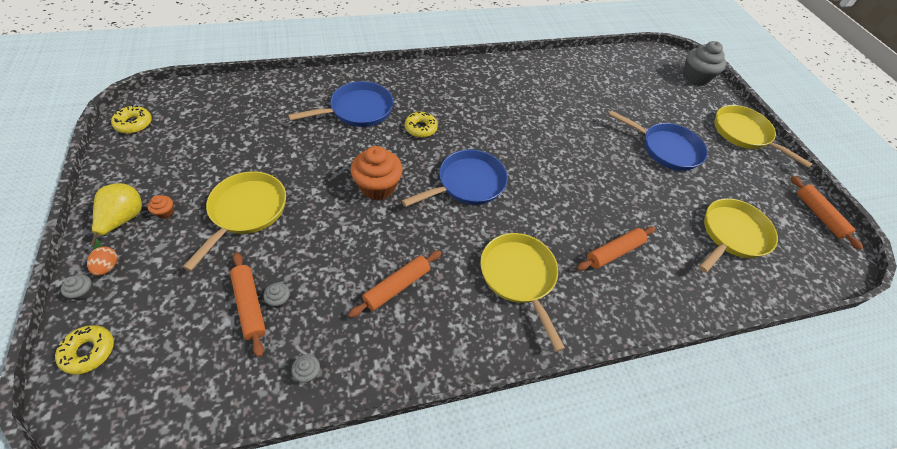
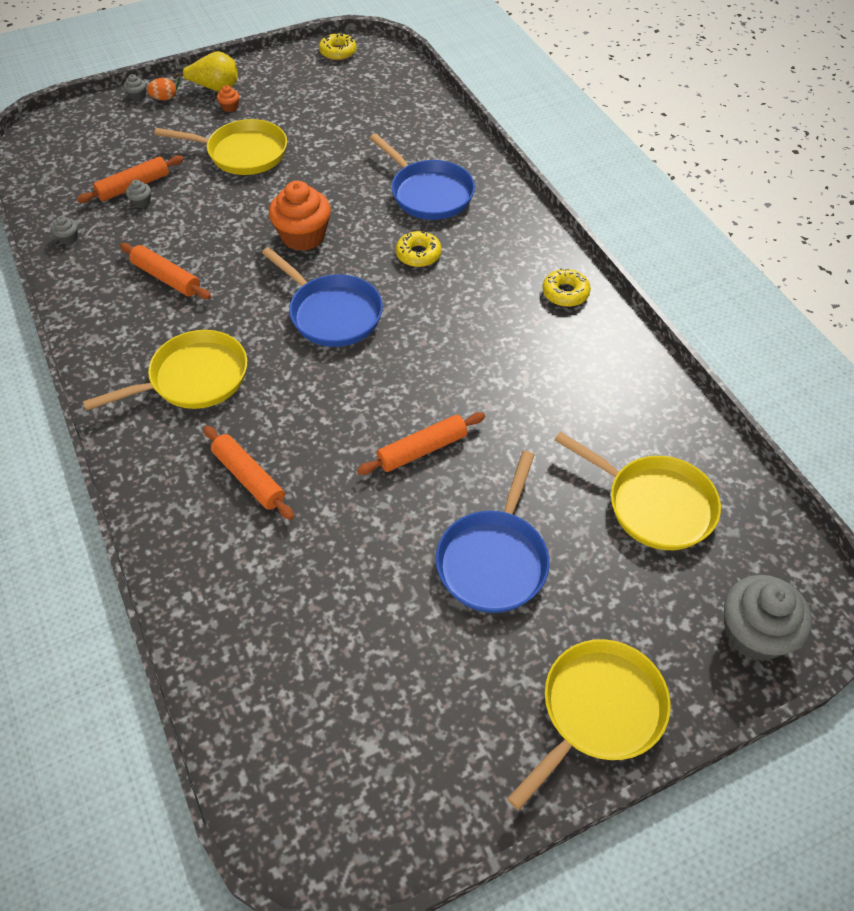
camera: 85 degrees right, 0 degrees up
(89, 351) = (84, 118): yellow donut -> yellow donut (565, 293)
(732, 235) = (314, 646): yellow pan -> yellow pan (653, 504)
(819, 215) = (401, 822): orange rolling pin -> orange rolling pin (422, 450)

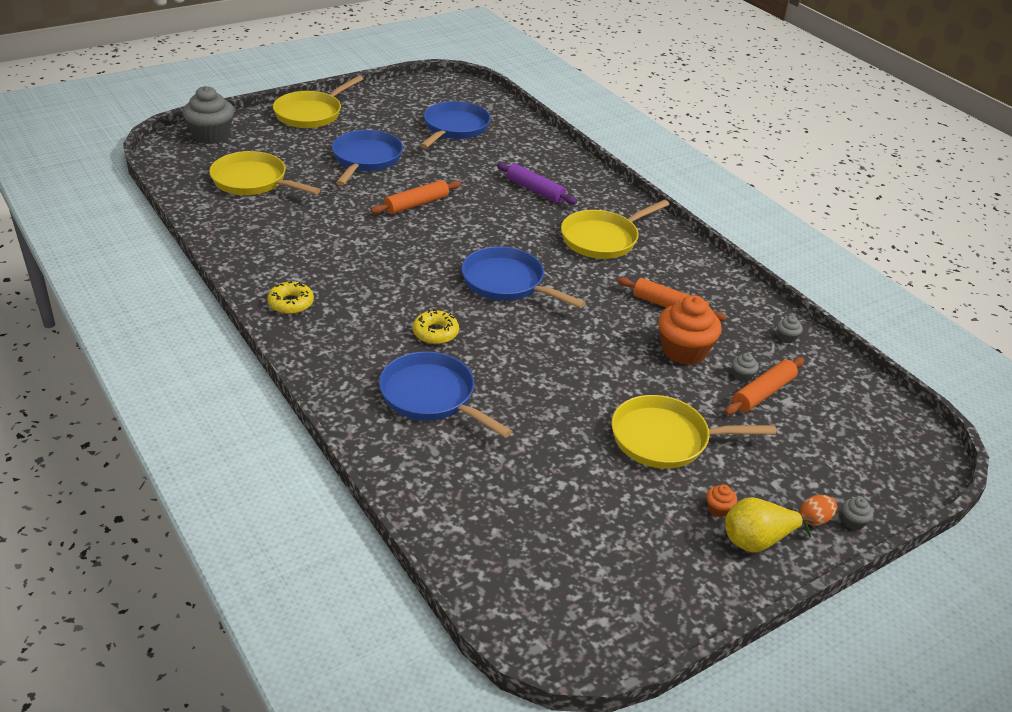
camera: 170 degrees right, 15 degrees down
(249, 478) = (535, 190): orange rolling pin -> purple rolling pin
(303, 236) = (556, 346): orange cupcake -> orange cupcake (684, 351)
(338, 52) = (606, 632): yellow donut -> none
(339, 656) = (454, 128): none -> blue pan

